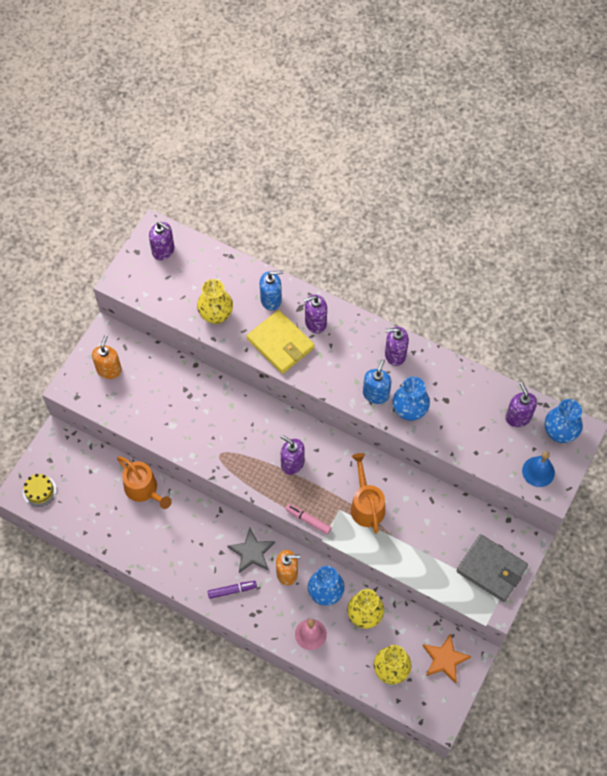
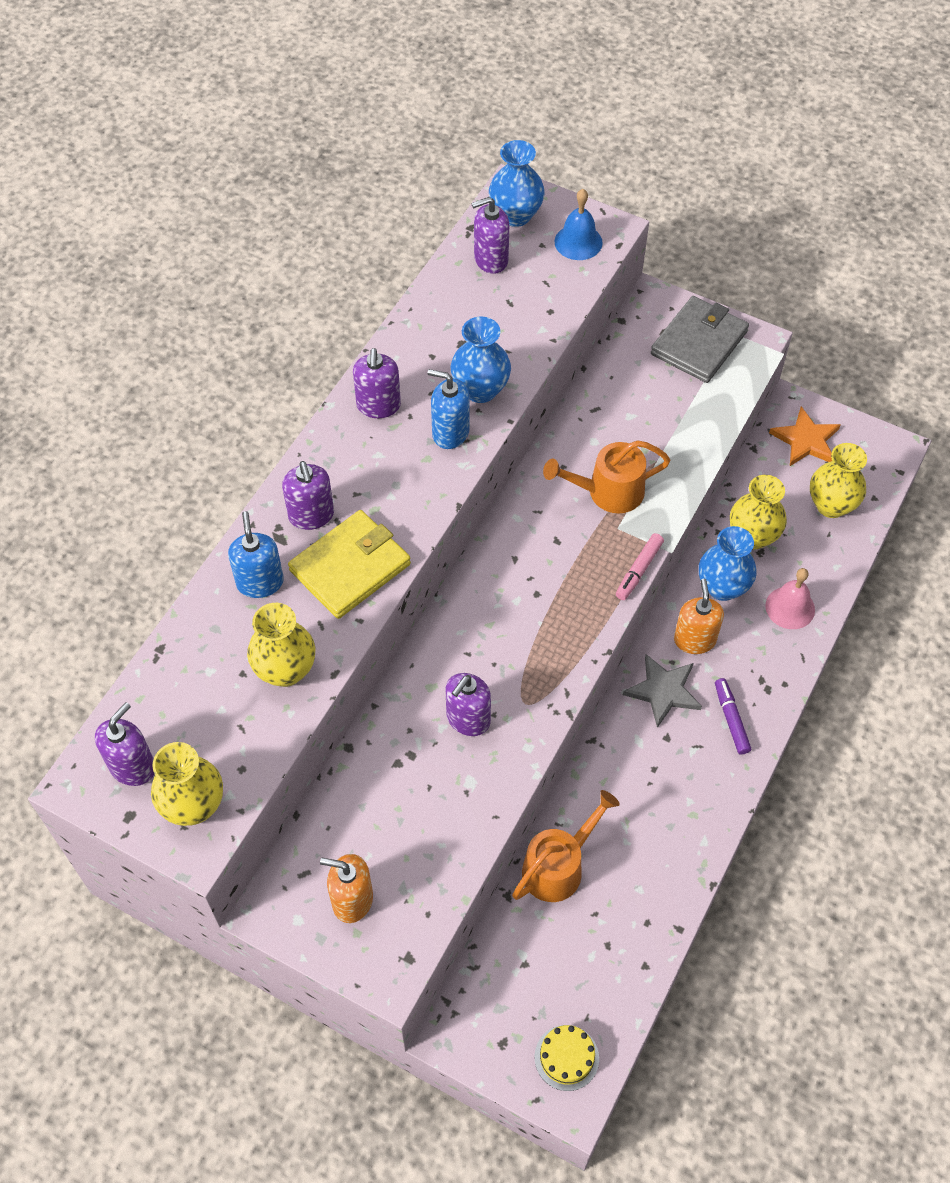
camera: 90 degrees left, 5 degrees down
(140, 279) = (193, 805): none -> yellow vase
(292, 463) = (540, 593): purple soap dispenser -> purple soap dispenser (468, 719)

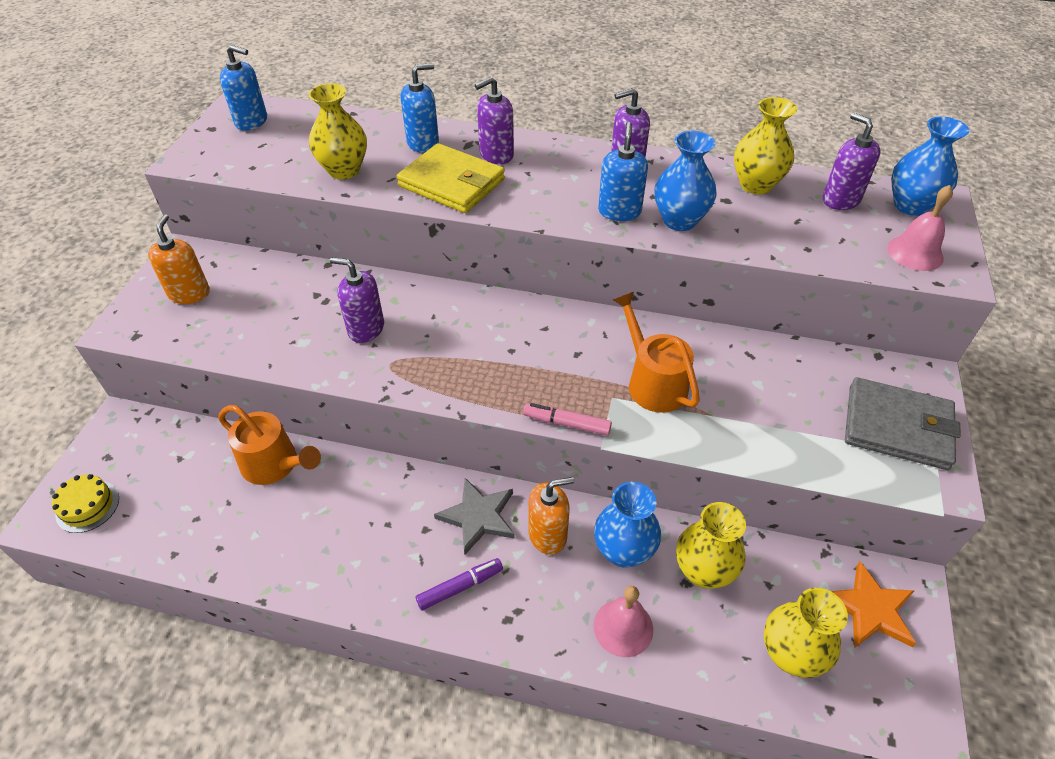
camera: 75 degrees right, 10 degrees down
(132, 766) = (251, 121): purple soap dispenser -> blue soap dispenser
(193, 805) = (219, 152): yellow vase -> yellow vase (756, 185)
(578, 242) = (915, 253): blue bell -> pink bell

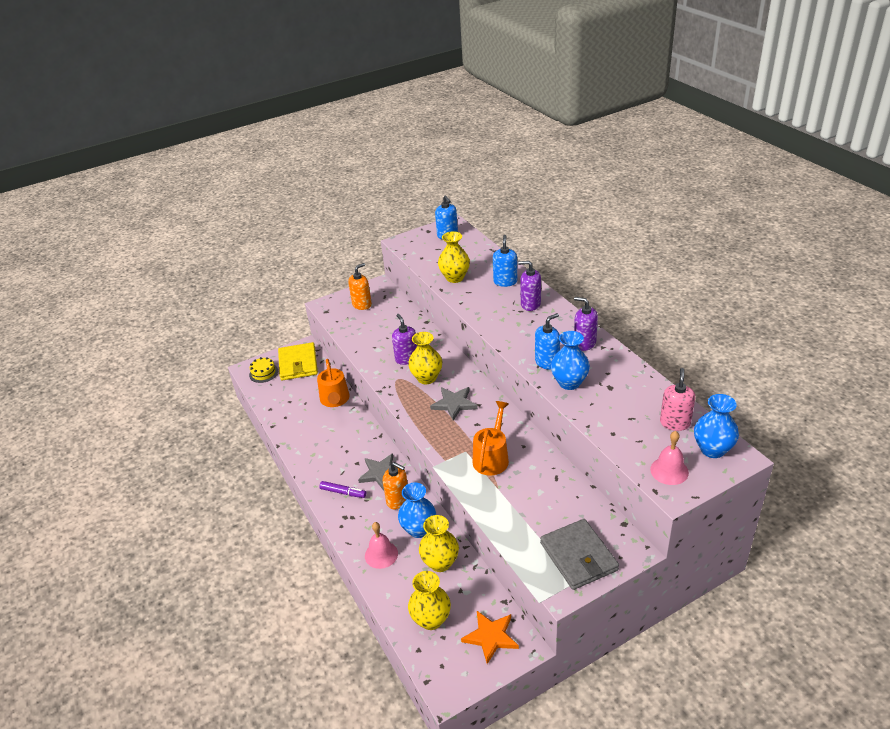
camera: 50 degrees right, 10 degrees down
(423, 143) = (505, 282): blue soap dispenser -> blue soap dispenser turned 105 degrees counterclockwise
(451, 183) = (491, 307): yellow wallet -> yellow wallet (298, 364)
(514, 347) = (454, 404): none -> grey star
(567, 423) = (432, 448): pink marker -> none
(756, 185) = (639, 389): yellow vase -> yellow vase (427, 378)
(840, 200) = (675, 423): purple soap dispenser -> pink soap dispenser

